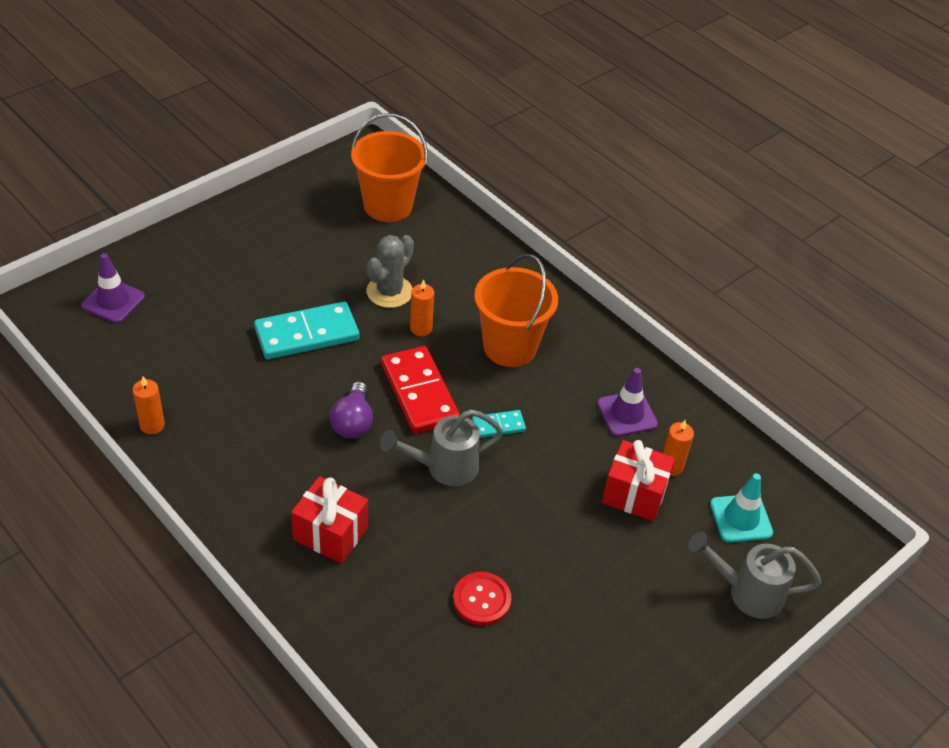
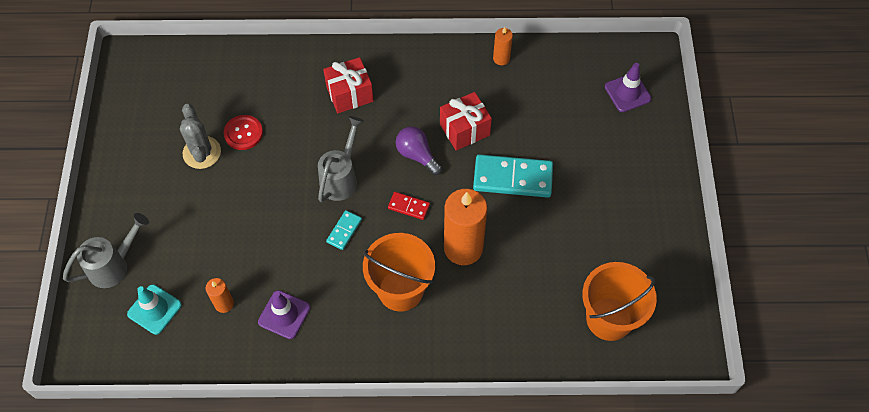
camera: 135 degrees right, 15 degrees up
(307, 334) = (512, 178): turquoise domino -> turquoise domino turned 75 degrees clockwise
(389, 292) = (513, 253): grey cactus -> grey cactus (202, 152)
(419, 393) = (408, 207): red domino -> red domino, size x0.49
(421, 328) = (463, 248): orange candle -> orange candle, size x2.09
(634, 494) = (227, 264): red gift -> red gift (464, 129)

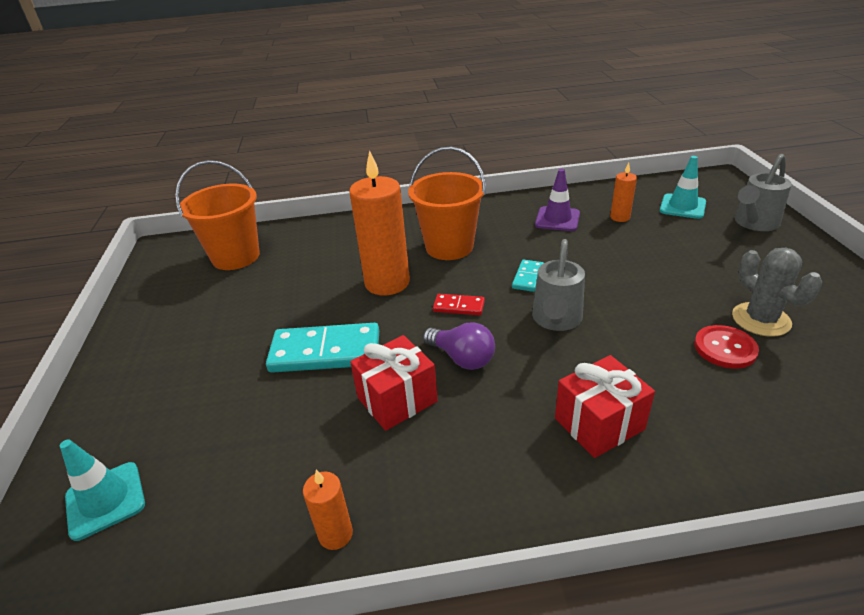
camera: 175 degrees right, 25 degrees down
(627, 93) = (105, 500): purple traffic cone -> turquoise traffic cone

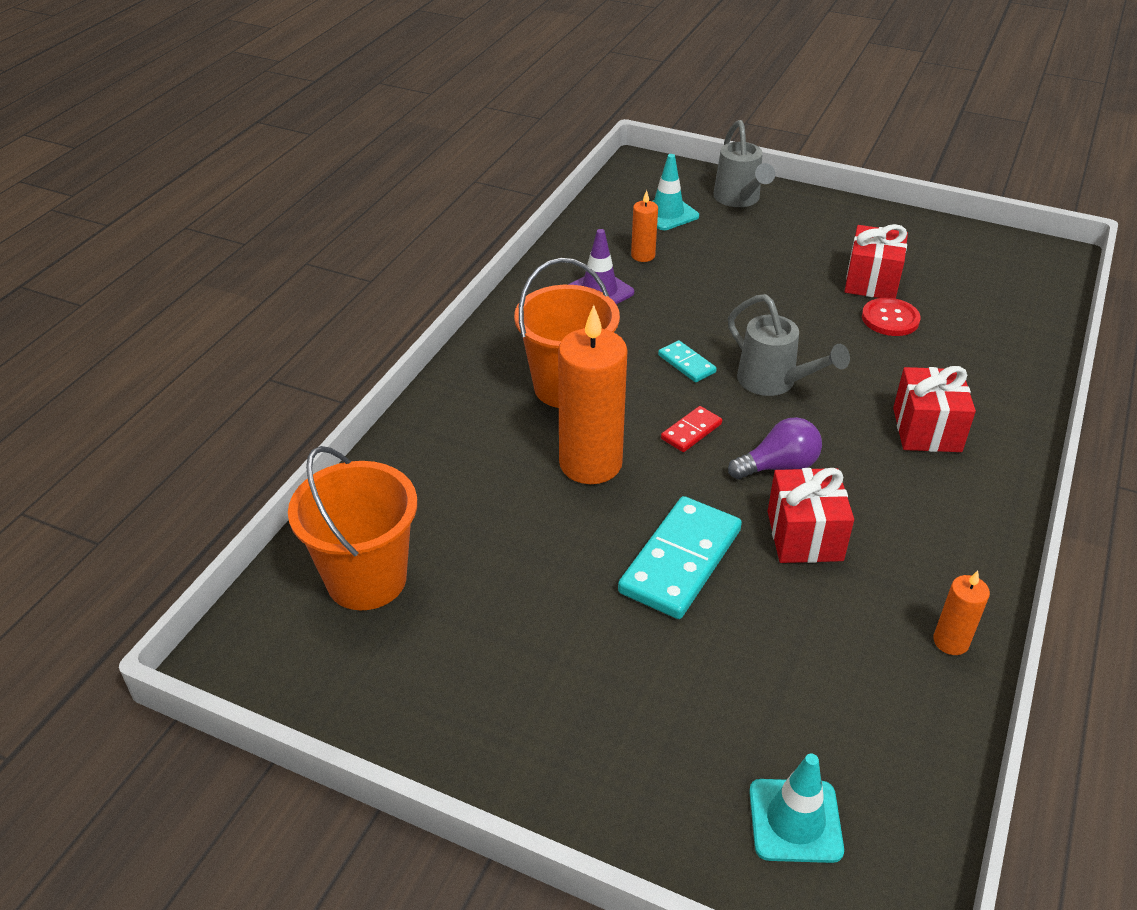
camera: 60 degrees left, 5 degrees up
(761, 319) = (871, 281): grey cactus -> red gift

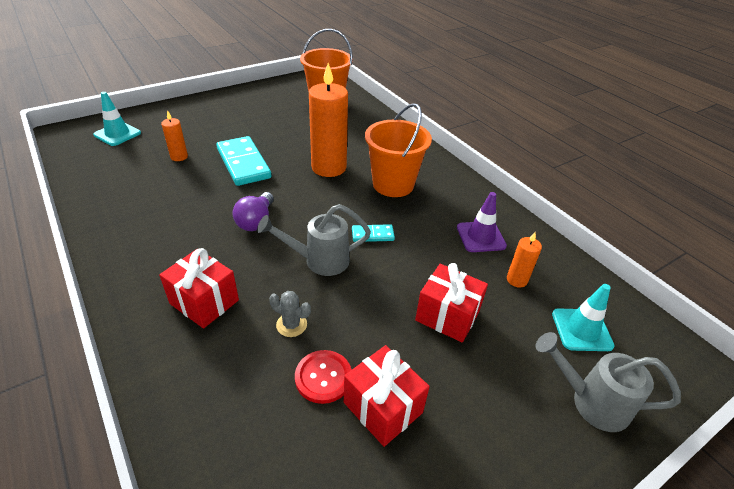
camera: 120 degrees right, 0 degrees up
(691, 431) = (315, 207): red domino -> none
(805, 536) = (207, 203): red gift -> red gift (447, 316)
(870, 360) = (291, 325): none -> grey cactus
(951, 641) = (100, 208): orange candle -> orange candle (179, 157)

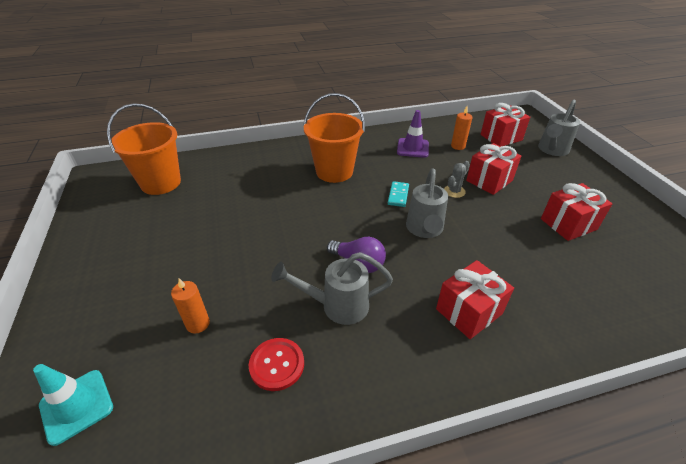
camera: 70 degrees left, 0 degrees up
(202, 216) = (337, 306): none -> grey watering can
(243, 163) = (249, 263): turquoise domino -> none
(291, 325) = (497, 256): grey cactus -> grey cactus (454, 191)
(323, 377) = (547, 247): red button -> red button (277, 364)
(329, 167) = (290, 202): orange candle -> none
(581, 330) = (501, 137): turquoise traffic cone -> red gift

